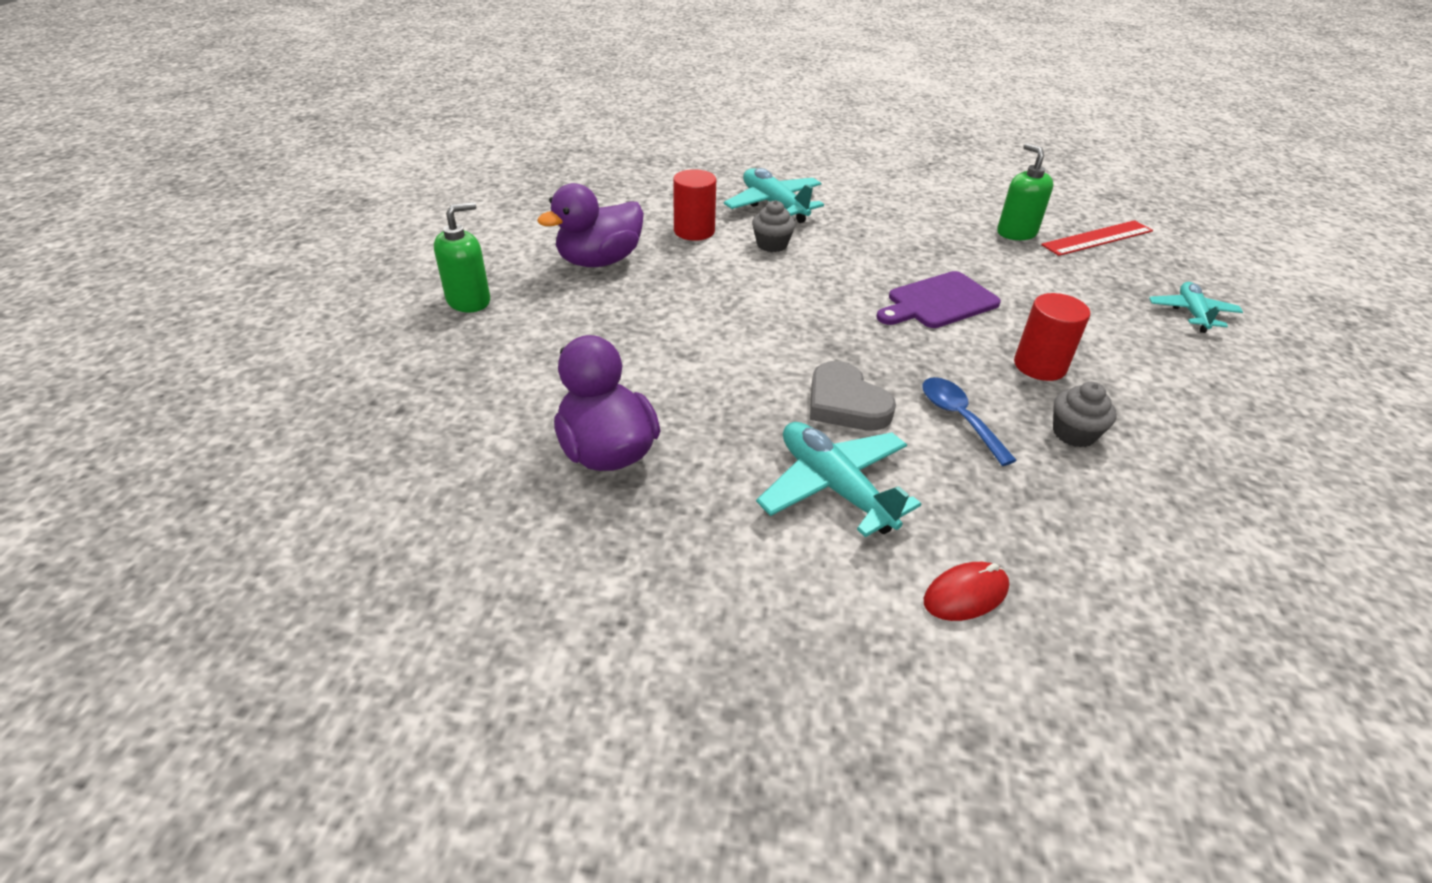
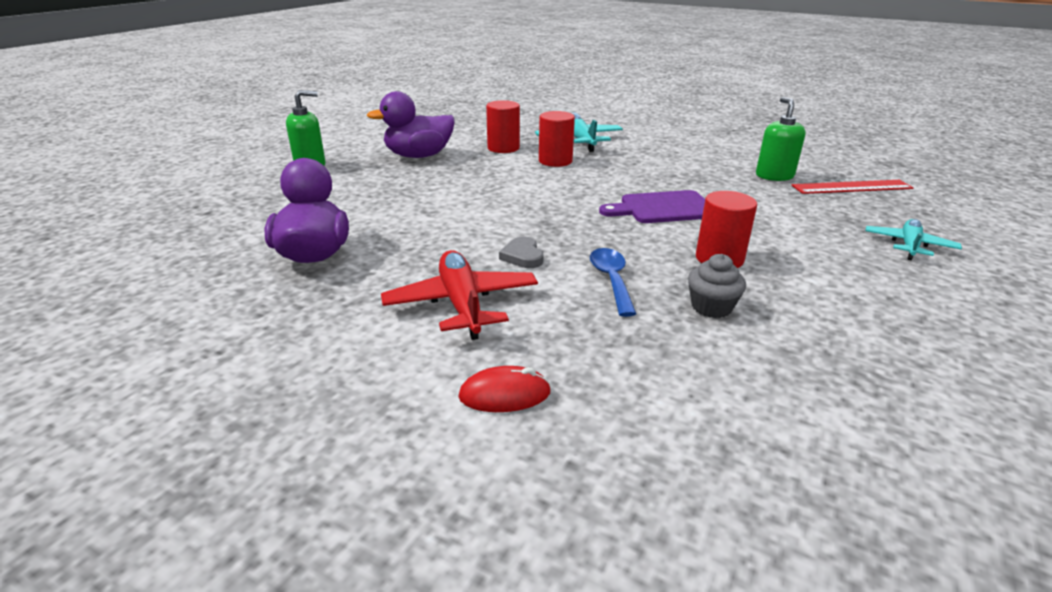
camera: 20 degrees right, 10 degrees down
(772, 244) = (555, 161): grey cupcake -> red cylinder
(834, 487) = (462, 304): turquoise plane -> red plane
(845, 403) = (522, 256): grey heart -> grey heart, size x0.61

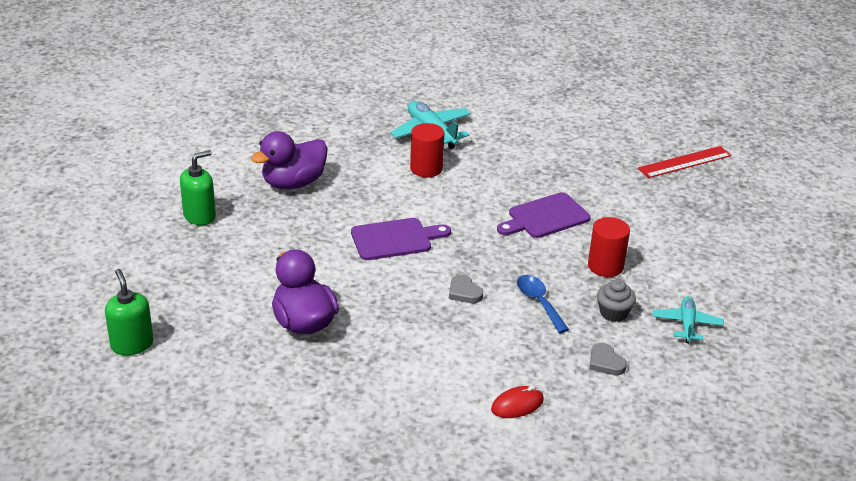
camera: 20 degrees left, 5 degrees up
(462, 304) = (448, 345): red plane -> none
(481, 203) = (395, 239): none -> purple cutting board
(503, 148) = (366, 156): red cylinder -> none
(674, 364) = (605, 362): none -> grey heart
(774, 176) = (621, 157): green soap dispenser -> green soap dispenser (132, 344)
(909, 246) = (732, 226): turquoise plane -> turquoise plane (687, 324)

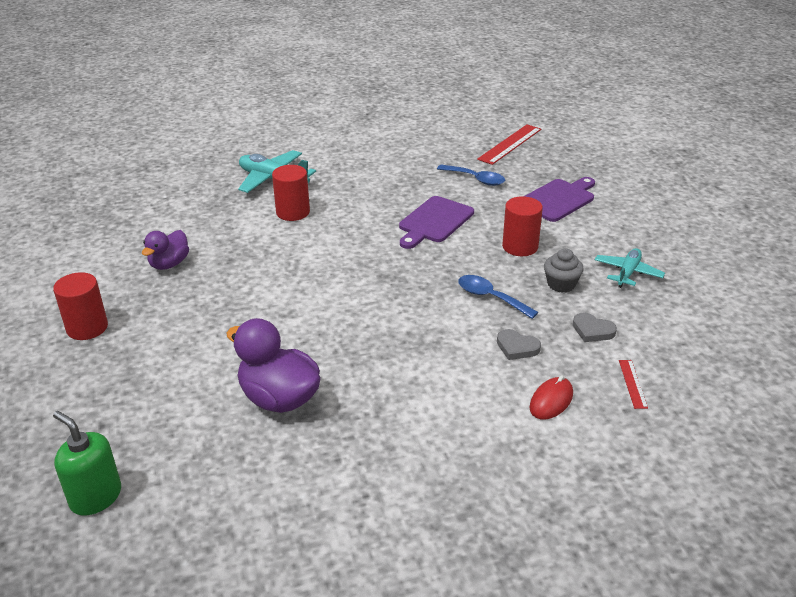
camera: 25 degrees left, 0 degrees up
(200, 216) = (87, 327): green soap dispenser -> red cylinder
(293, 183) = (169, 264): purple duck -> purple duck, size x0.63
(395, 239) = (312, 284): purple cutting board -> purple cutting board (558, 199)
(464, 292) = (416, 311): grey heart -> grey heart (517, 347)
(600, 418) = (632, 384): none -> red ruler
(619, 188) = (476, 179): none -> blue spoon
(687, 324) = (627, 273): turquoise plane -> turquoise plane turned 45 degrees clockwise

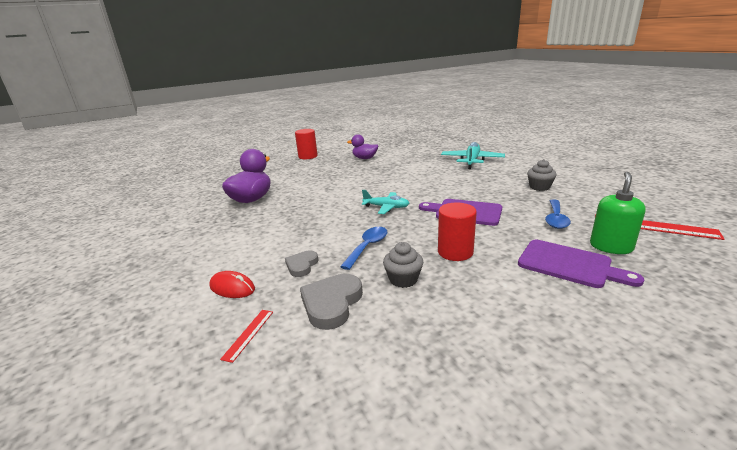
camera: 80 degrees right, 10 degrees down
(96, 497) = (194, 180): green soap dispenser -> green soap dispenser (611, 247)
(293, 212) = (437, 171): red cylinder -> none
(395, 164) = (539, 187): none -> grey cupcake
(592, 330) = (332, 303): grey heart -> grey heart, size x1.63
(627, 273) = (448, 323): turquoise plane -> turquoise plane (386, 207)
(632, 384) = (248, 334): red ruler -> red ruler turned 60 degrees counterclockwise

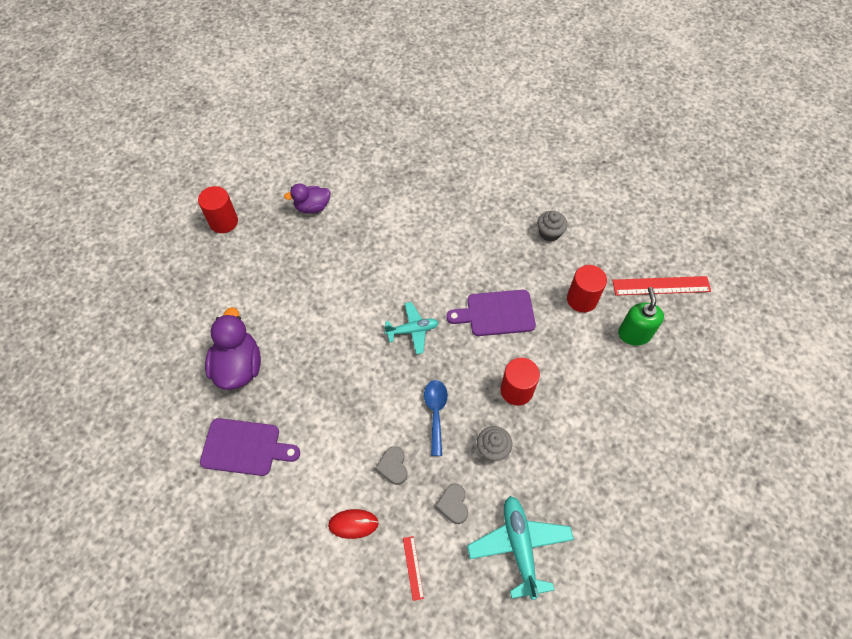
camera: 30 degrees left, 35 degrees up
(332, 303) = (453, 504): grey heart -> grey heart, size x0.61
(472, 161) = (454, 180): turquoise plane -> turquoise plane (519, 546)
(556, 219) = (581, 299): blue spoon -> red cylinder
(569, 264) = (610, 374): purple cutting board -> purple cutting board (245, 447)

